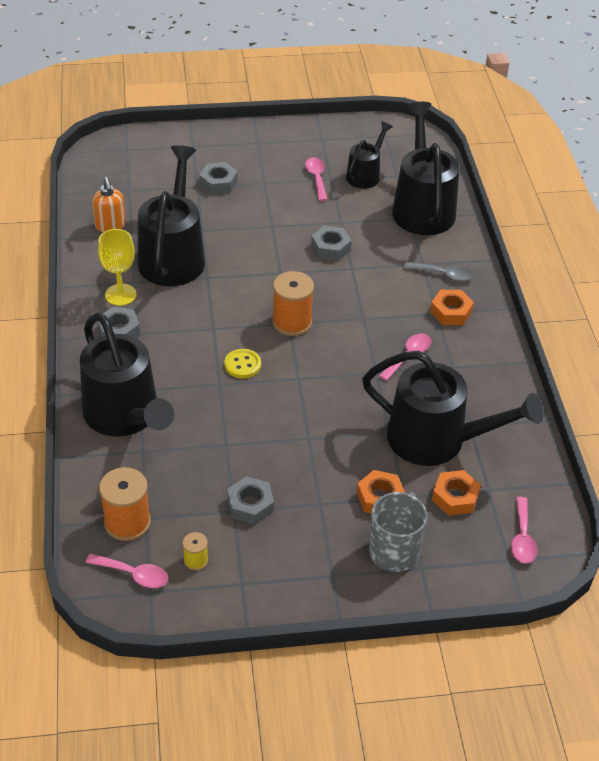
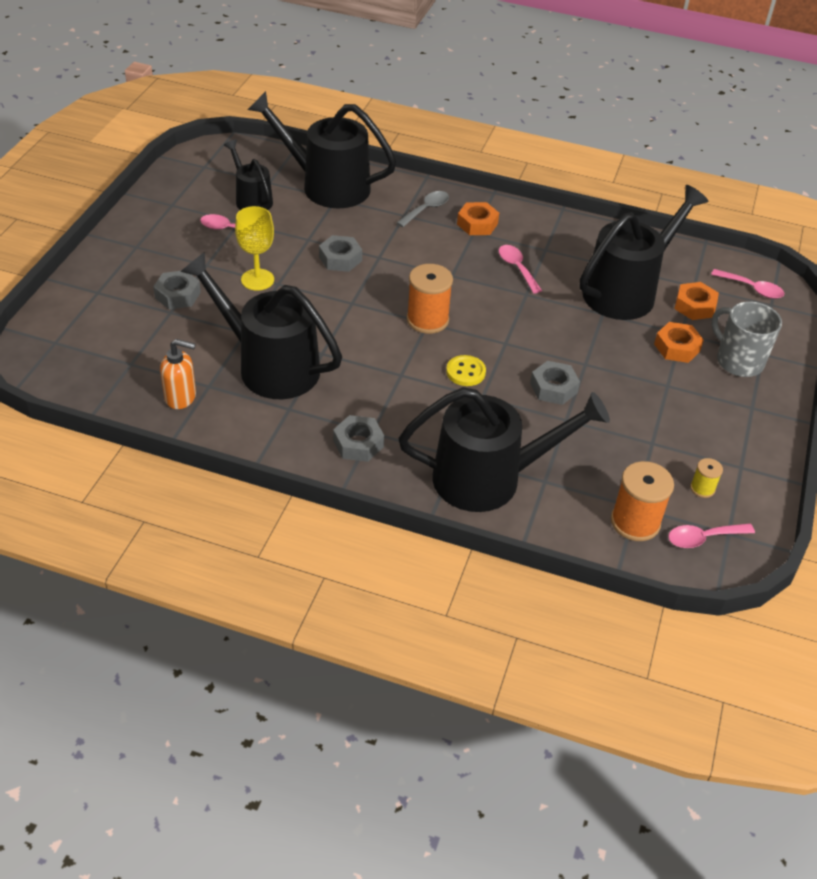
camera: 65 degrees left, 0 degrees up
(120, 295) = (302, 425): yellow goblet -> yellow goblet (257, 280)
(133, 574) = (703, 538): pink spoon -> pink spoon turned 150 degrees counterclockwise
(250, 505) = (650, 429): grey nut -> grey nut (553, 388)

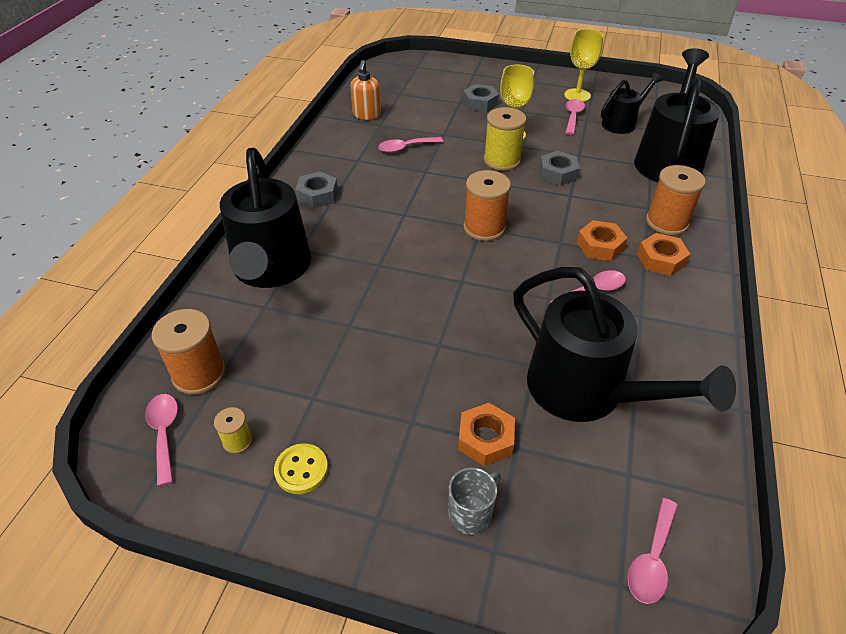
camera: 90 degrees right, 0 degrees up
(182, 218) = (577, 95): none -> yellow goblet
(269, 365) = (405, 148): black watering can -> pink spoon
(309, 293) = (502, 160): none -> yellow spool
(426, 209) = (666, 222): grey spoon -> orange spool
(465, 372) = (412, 253): yellow button -> yellow button (301, 470)
(553, 388) = (396, 316): grey nut -> none
(694, 306) = (580, 470): orange nut -> orange nut (600, 246)
(738, 361) = (471, 513): grey mug -> grey mug, size x0.63

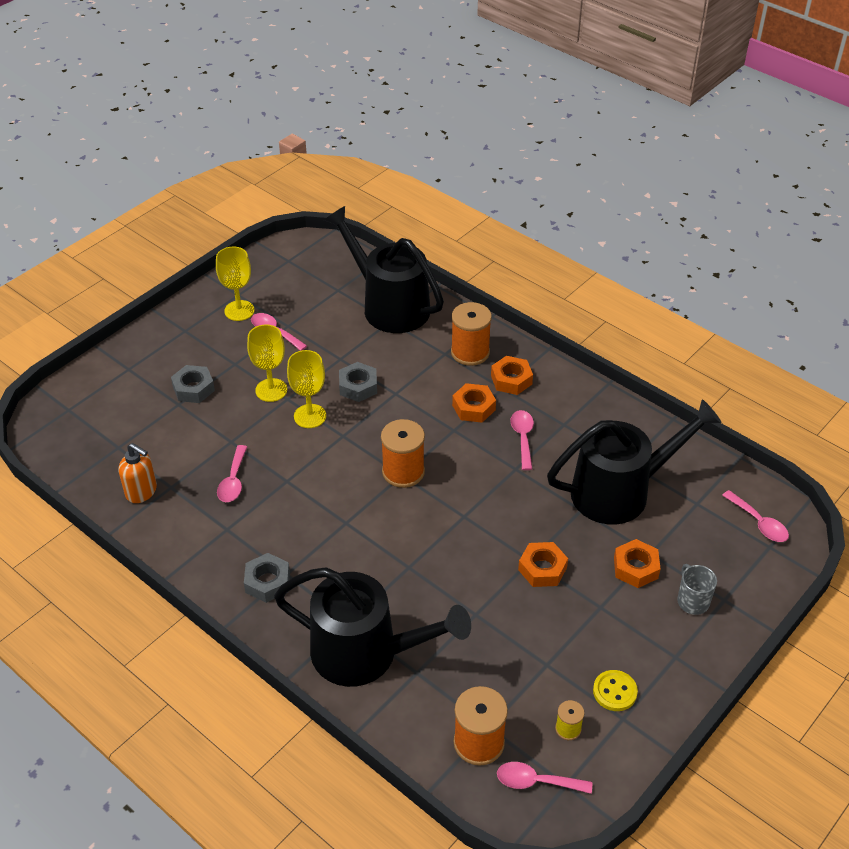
camera: 65 degrees left, 0 degrees up
(433, 357) = (542, 569): none -> orange nut
(502, 160) = (310, 416): yellow spool -> yellow goblet
(622, 123) = (311, 304): black watering can -> none

